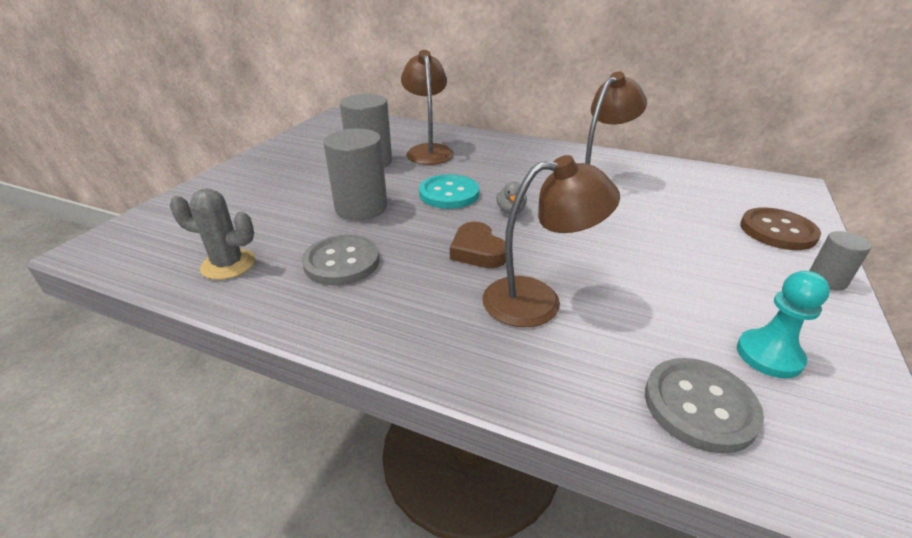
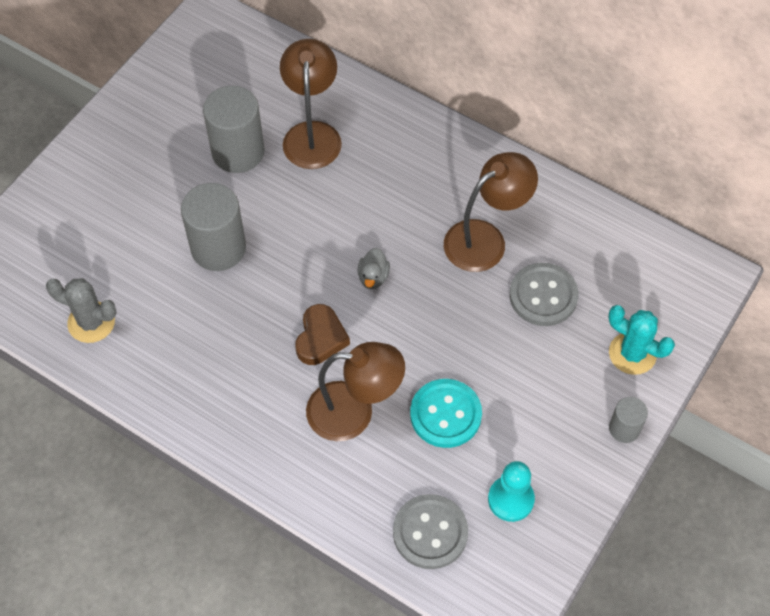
camera: 10 degrees right, 25 degrees up
(341, 262) = (192, 334): grey button -> grey button (543, 296)
(449, 194) = (316, 235): turquoise button -> turquoise button (445, 414)
(477, 251) = (320, 338): brown heart -> brown heart turned 150 degrees counterclockwise
(777, 231) = (632, 353): brown button -> turquoise cactus

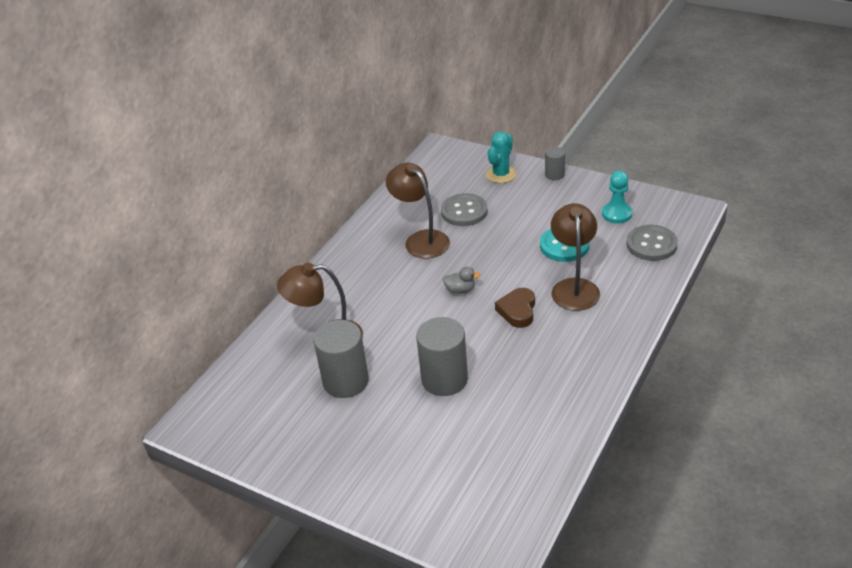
camera: 90 degrees left, 20 degrees down
(91, 322) = (530, 450): grey cactus -> none
(320, 338) = (517, 311): brown heart -> brown heart turned 90 degrees counterclockwise

